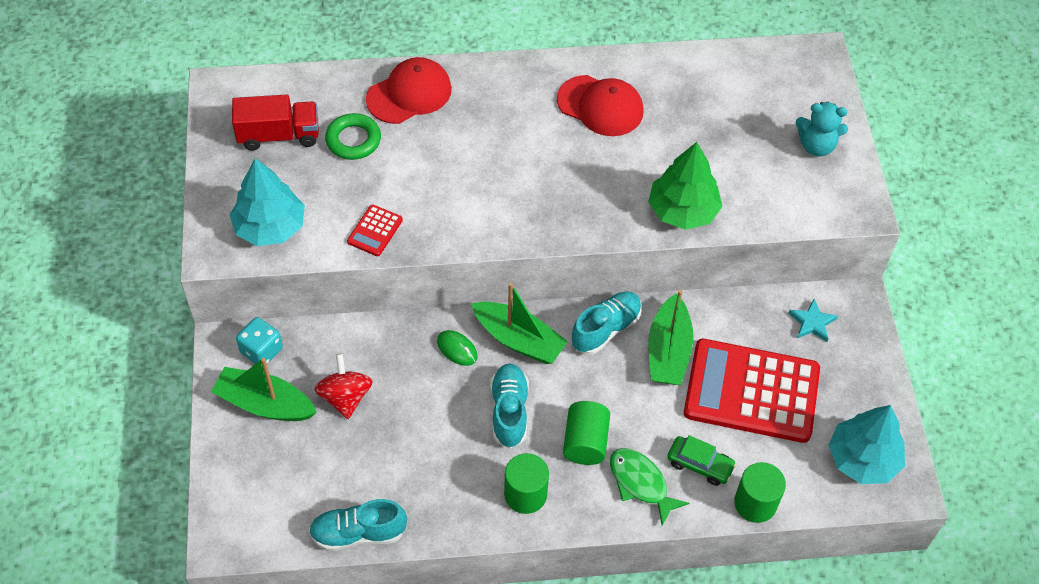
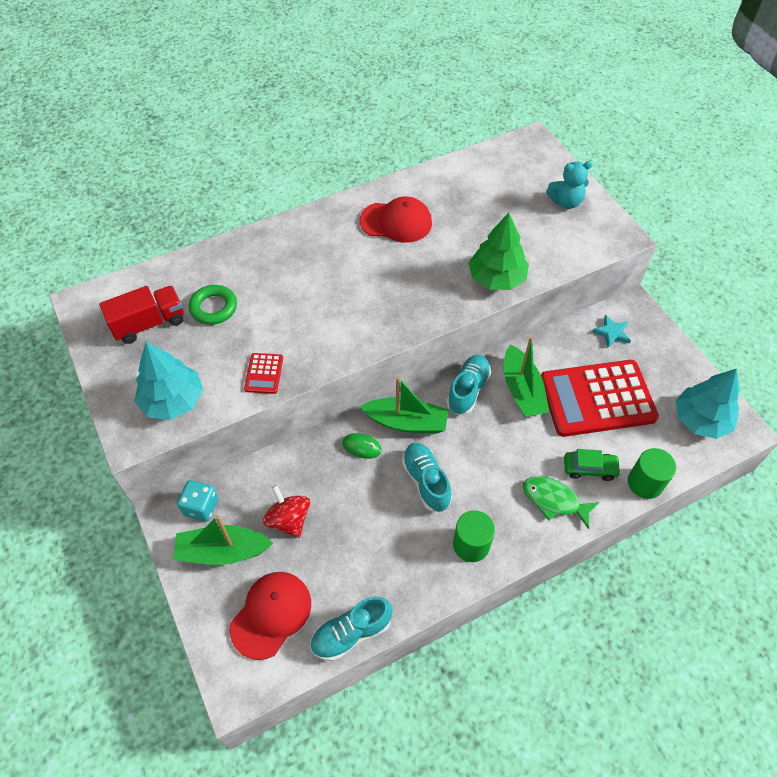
camera: 20 degrees left, 0 degrees up
(409, 94) = (243, 258): red cap -> red cap (271, 614)
(585, 442) = (496, 484): green cylinder -> none

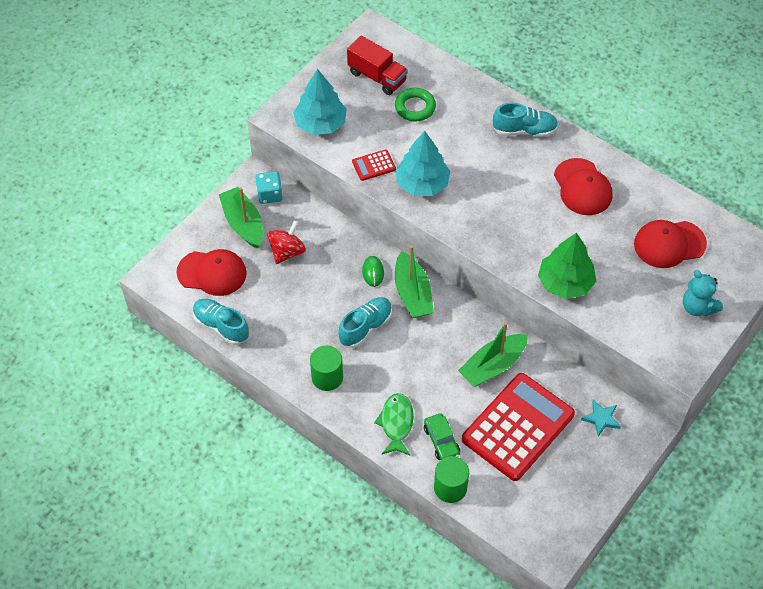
camera: 65 degrees right, 0 degrees up
(468, 390) = (469, 325): turquoise shoe -> turquoise shoe (524, 130)
(491, 192) = (669, 244): none -> red cap
(597, 398) = (518, 427): red calculator -> red calculator turned 75 degrees clockwise
(700, 420) = (543, 518): turquoise tree -> turquoise tree (422, 184)

